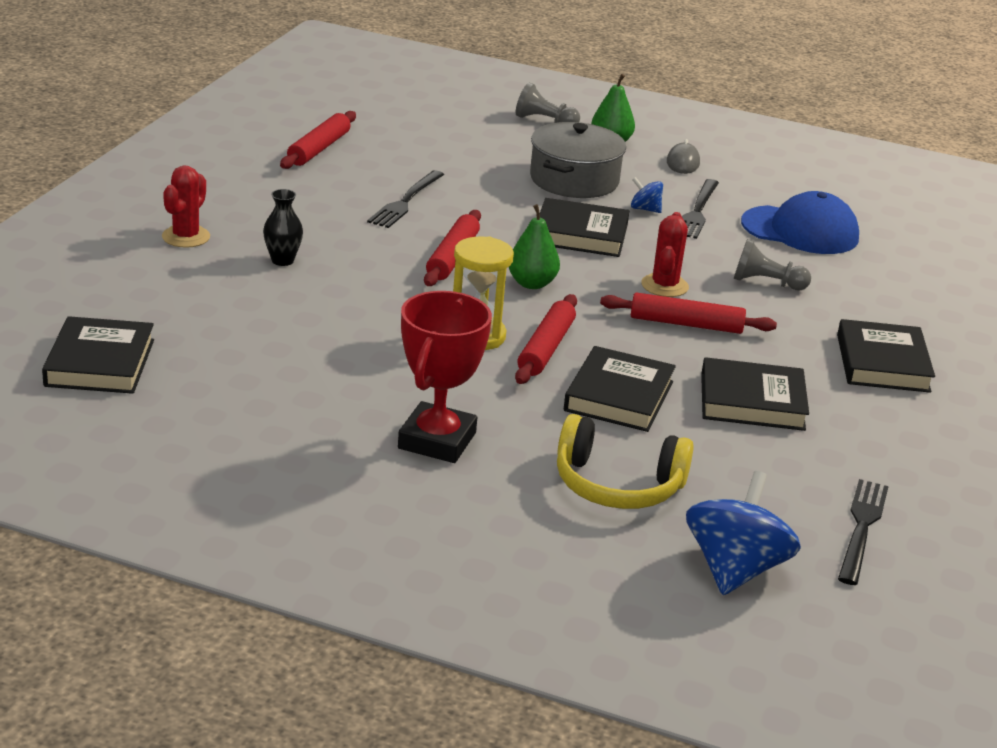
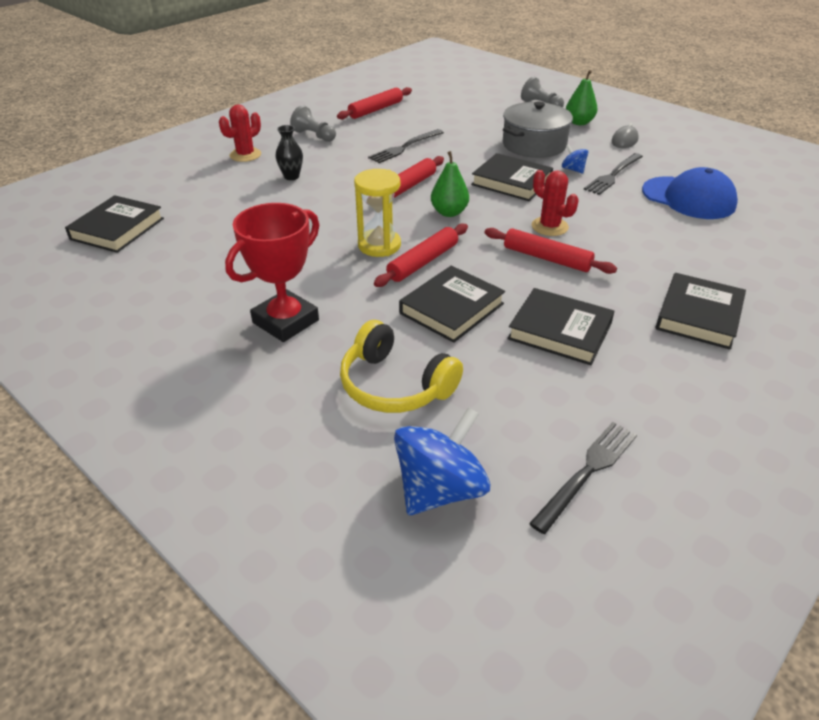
camera: 25 degrees right, 10 degrees up
(664, 286) = (549, 227): red cactus -> red cactus turned 75 degrees counterclockwise
(766, 283) = (634, 235): grey pawn -> grey pawn (314, 136)

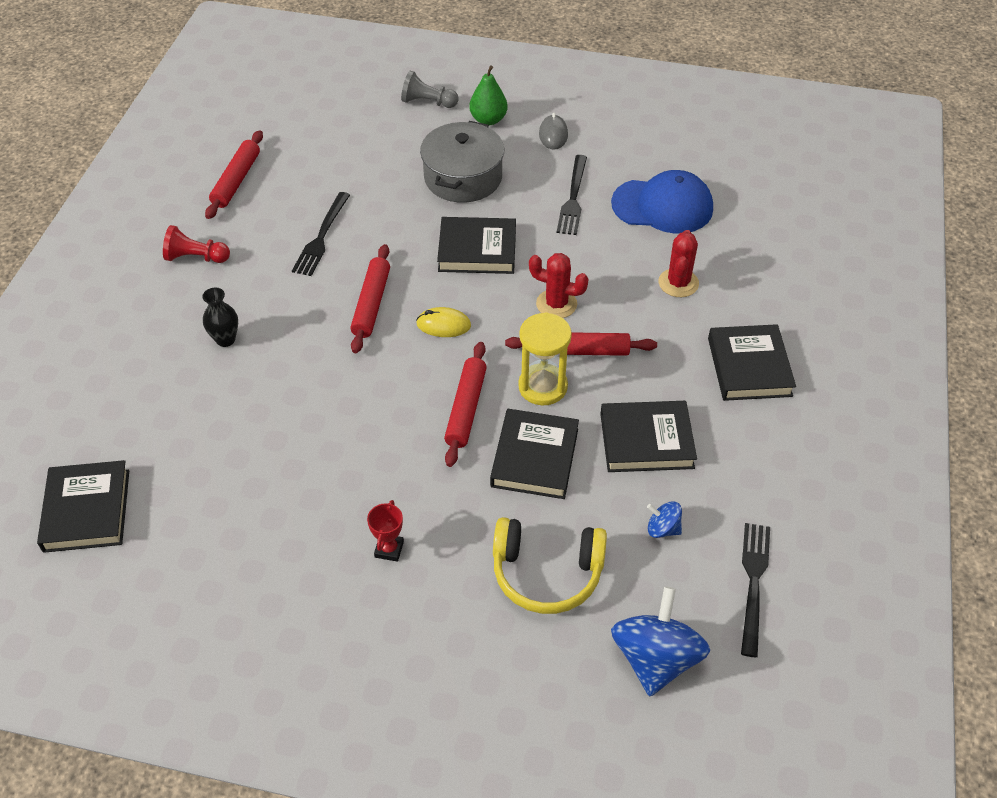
camera: 30 degrees left, 10 degrees up
(245, 155) = (137, 325): red cactus -> red cactus (678, 283)
(285, 321) = (389, 549): red trophy -> red trophy, size x0.46
(314, 136) = (196, 257): grey pawn -> red pawn
(379, 245) = (405, 405): yellow hourglass -> yellow hourglass (542, 387)
(449, 212) = (443, 325): green pear -> yellow mouse
(573, 169) = (528, 204): blue spinning top -> blue spinning top (662, 529)

